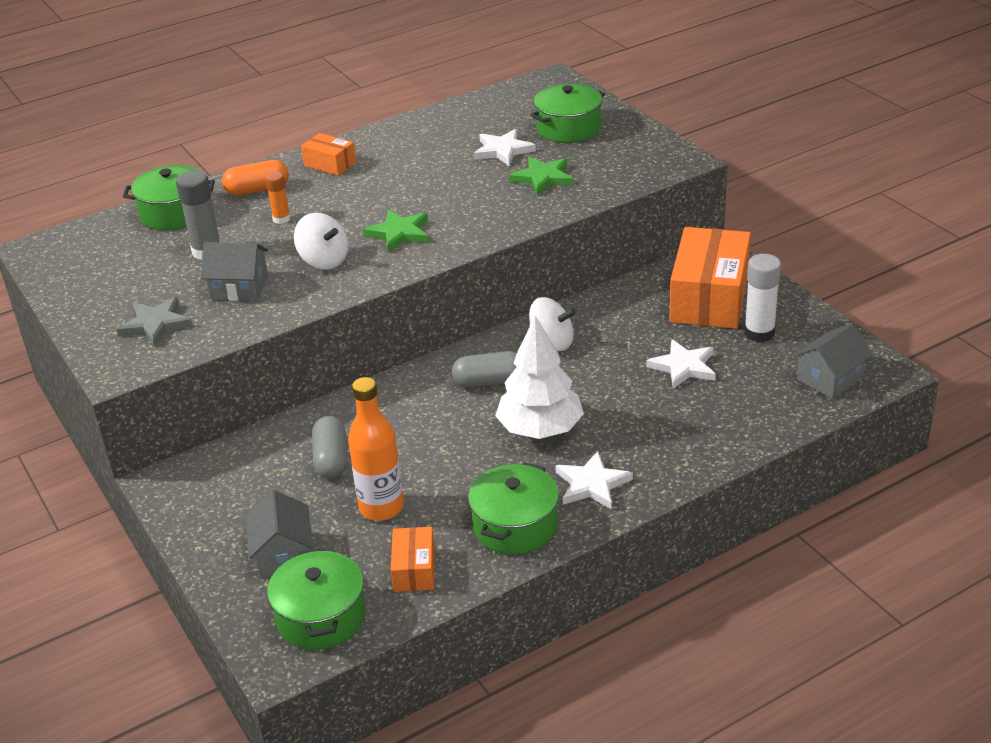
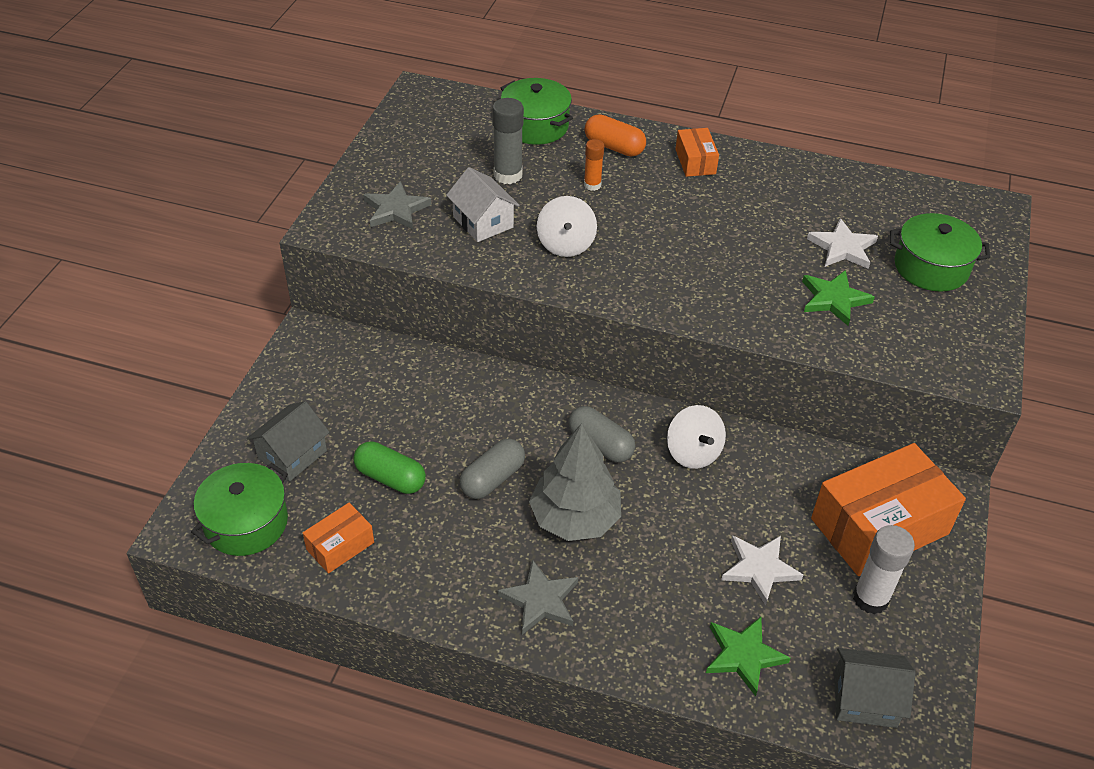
camera: 45 degrees right, 10 degrees up
(239, 287) = (483, 222): grey house -> white house
(331, 459) = (417, 410): grey capsule -> grey capsule (492, 479)
(381, 508) = (390, 478): orange bottle -> green capsule
(399, 233) = (650, 263): green star -> green star (743, 655)
(515, 526) = (444, 579): green pot -> none
(540, 429) = (575, 518): white tree -> grey tree
(592, 484) = (540, 600): white star -> grey star

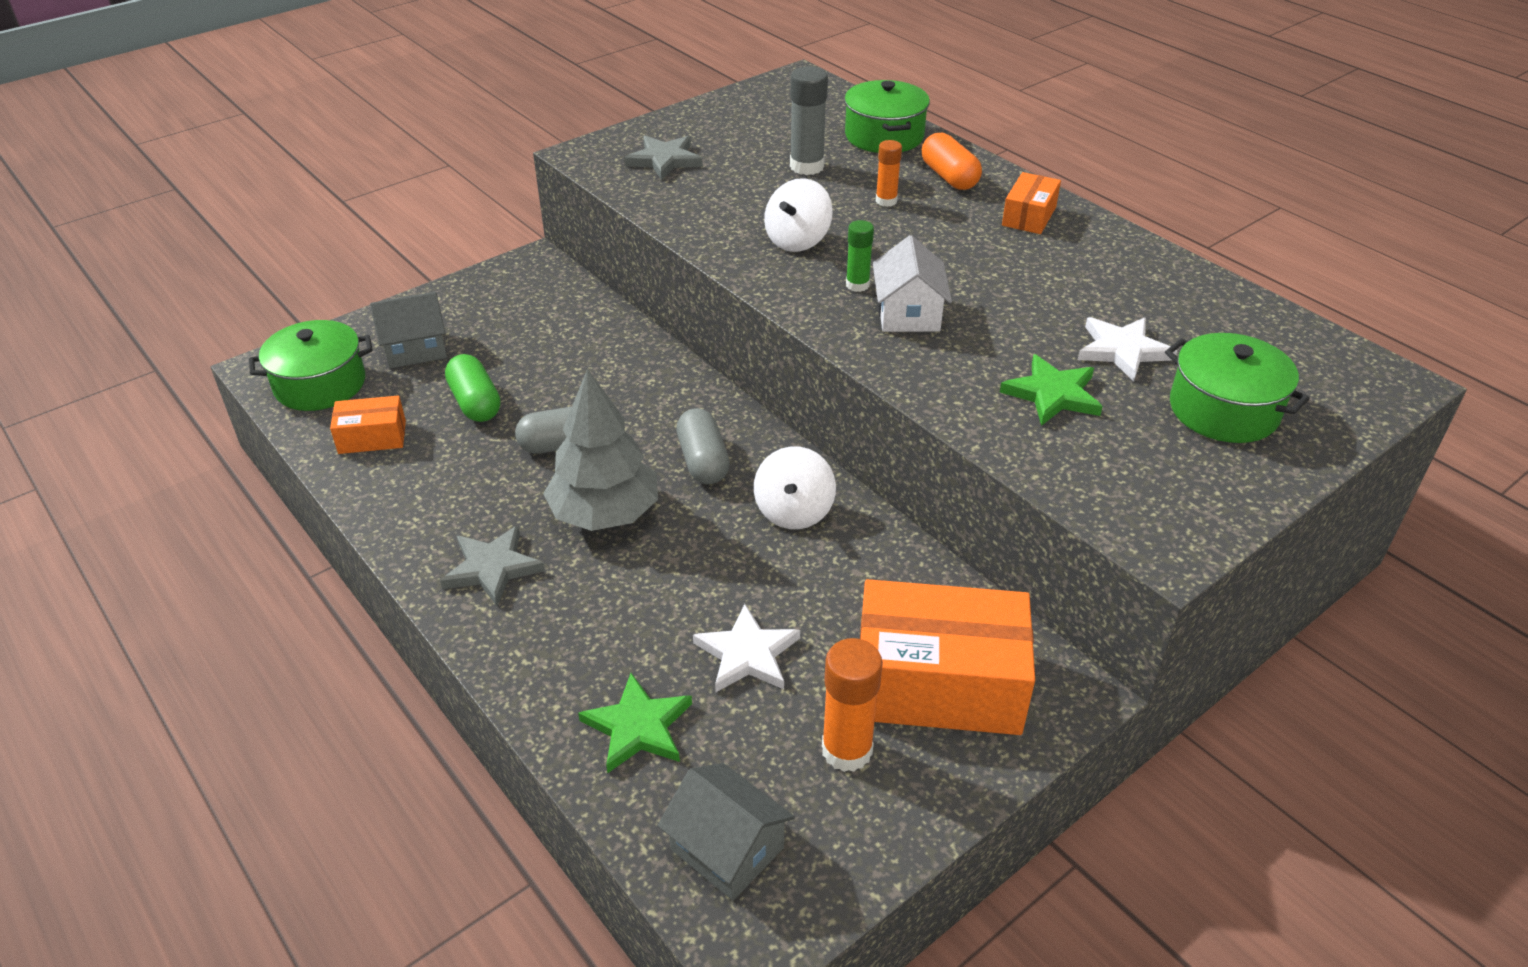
camera: 35 degrees right, 5 degrees down
(483, 222) = (736, 196): white house -> white house (908, 313)
(641, 266) = (857, 285): none -> green glue stick
(870, 598) = (847, 750): white glue stick -> orange glue stick

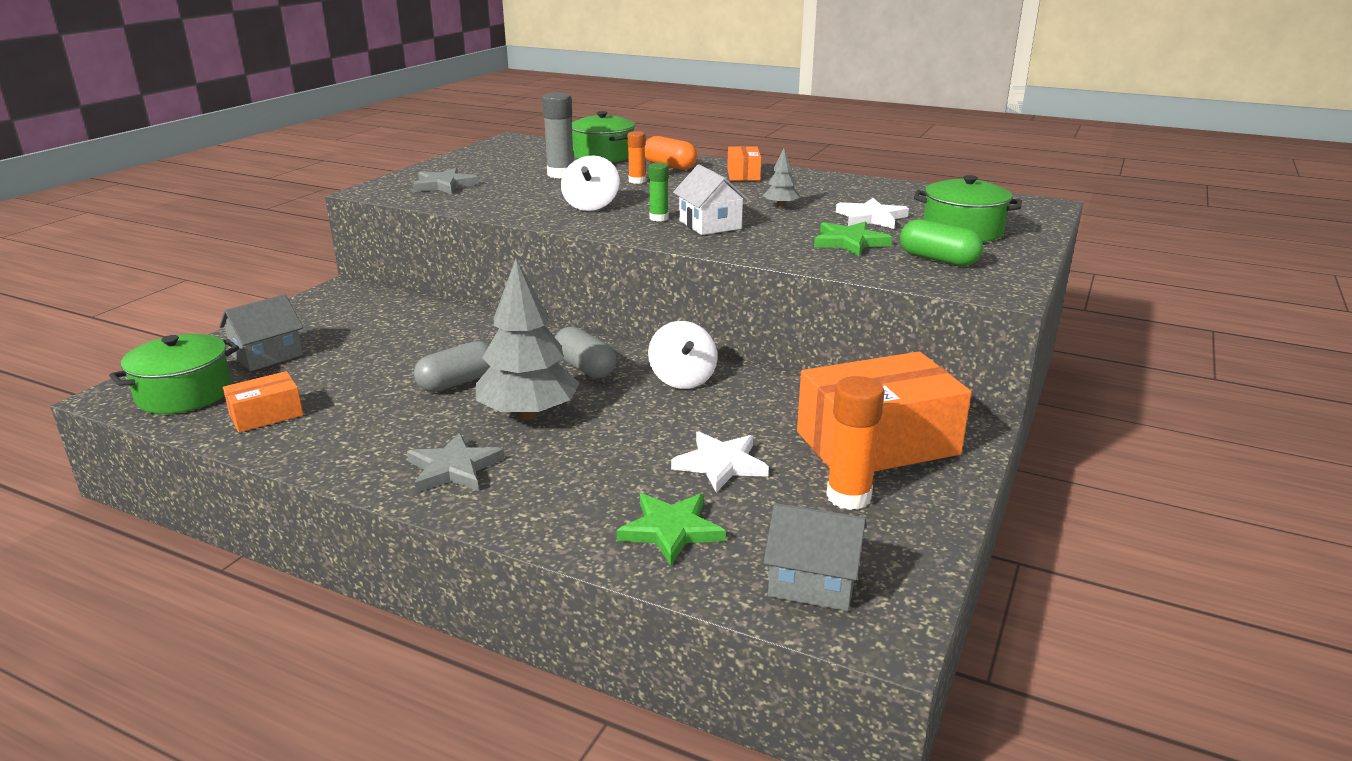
camera: 25 degrees left, 15 degrees down
(475, 403) = (353, 375): green capsule -> green capsule (938, 259)
(1024, 296) = (780, 206): none -> grey tree

